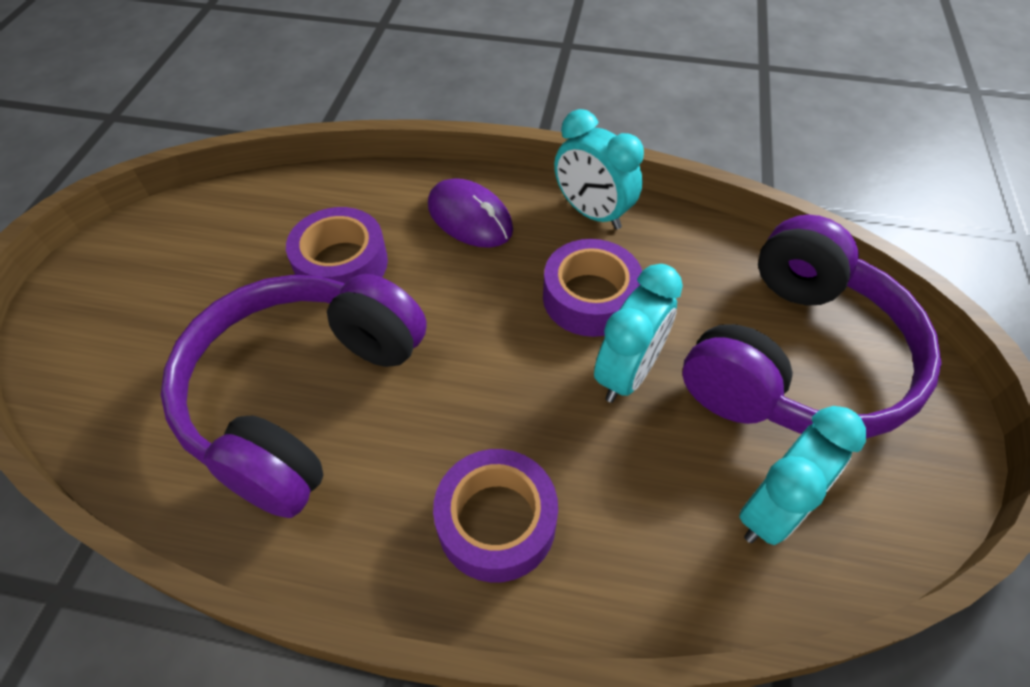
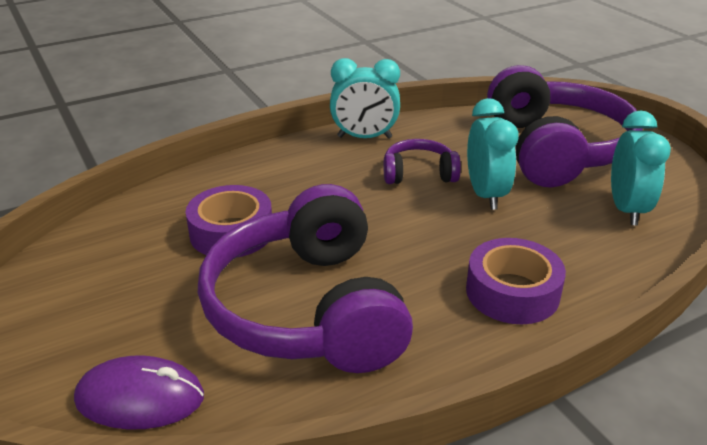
camera: 40 degrees left, 20 degrees down
(470, 218) = (289, 171): purple mouse -> purple mouse (140, 398)
(590, 297) = (419, 174): purple tape -> purple headphones

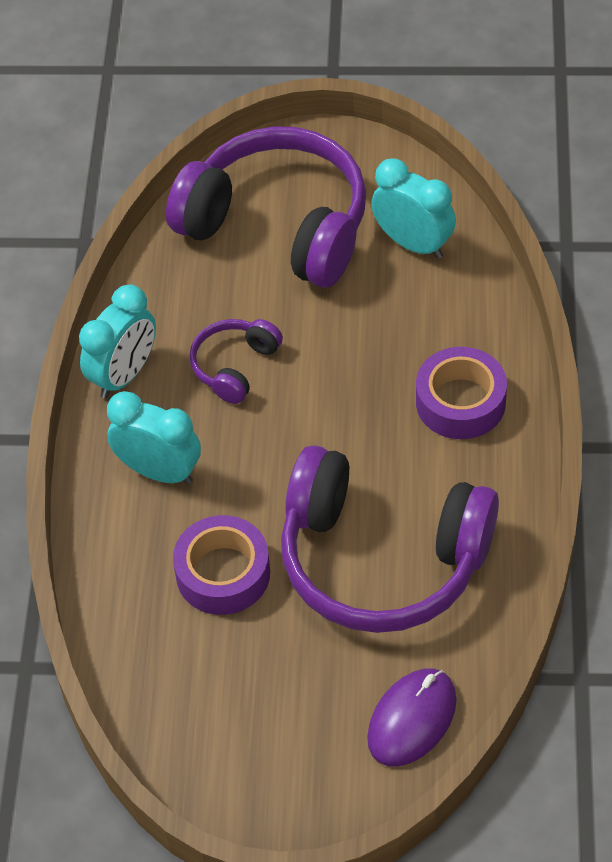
camera: 55 degrees left, 20 degrees up
(486, 195) = (312, 333): turquoise clock -> turquoise clock (159, 471)

